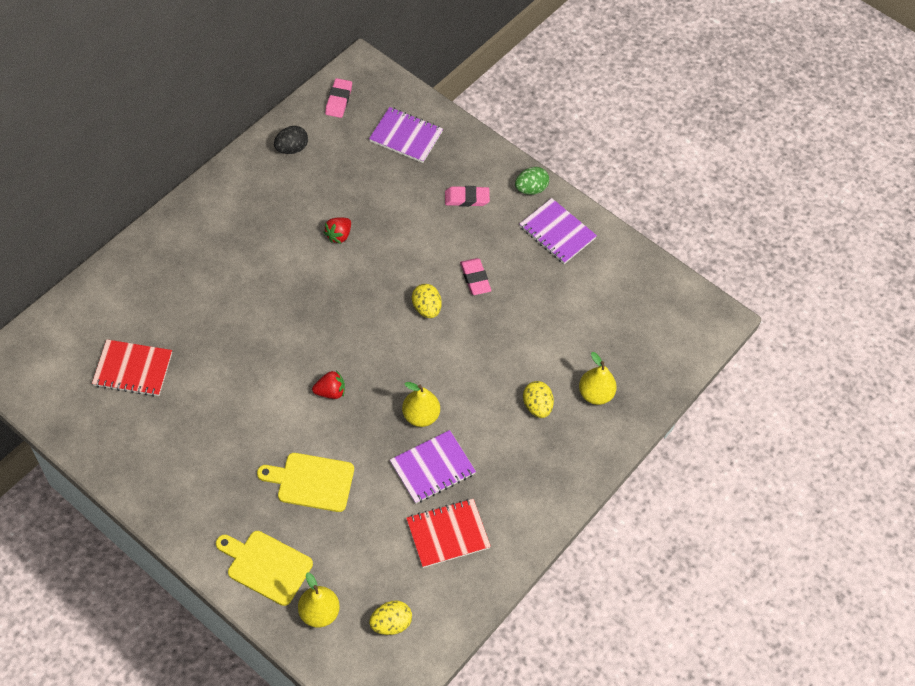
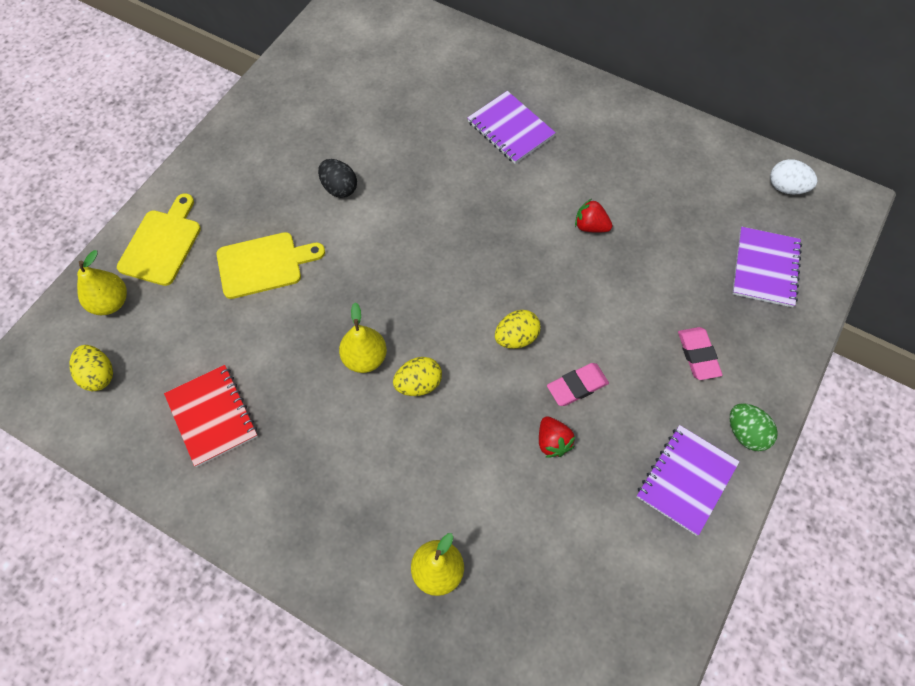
camera: 85 degrees right, 5 degrees up
(133, 369) = (370, 86): red notebook -> none
(291, 148) = (694, 156): black egg -> black egg (339, 188)
(311, 482) = (264, 264): yellow cutting board -> yellow cutting board turned 75 degrees clockwise
(330, 392) = (379, 260): red strawberry -> red strawberry (552, 442)
(338, 100) = (786, 187): pink eraser -> white egg
(432, 468) = (297, 384): purple notebook -> purple notebook (510, 129)
(537, 406) = (404, 494): yellow egg -> yellow egg (418, 384)

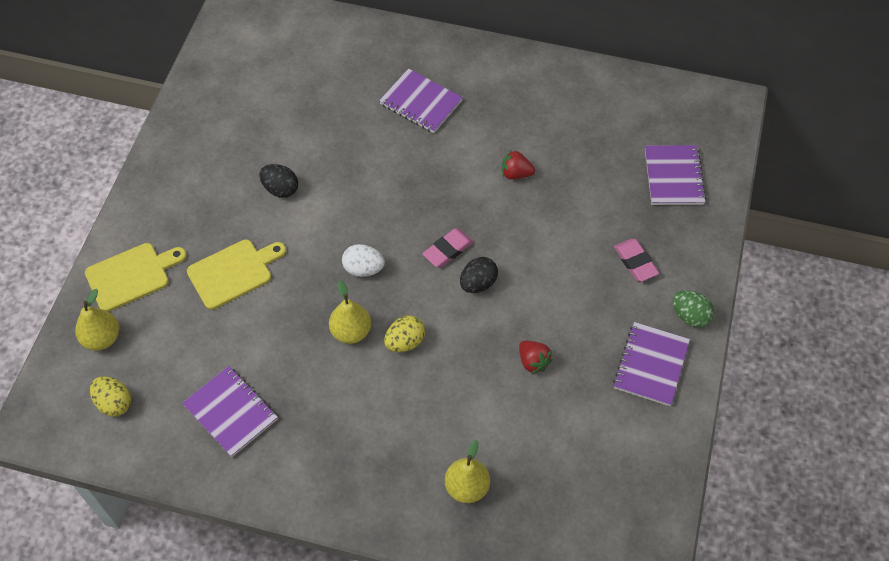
camera: 15 degrees left, 5 degrees down
(162, 244) = (131, 275): yellow cutting board -> yellow cutting board turned 60 degrees clockwise
(212, 416) = (231, 412): red notebook -> purple notebook
(516, 337) = (478, 283): yellow egg -> black egg
(577, 386) = (541, 311): pink eraser -> pink eraser (448, 250)
(786, 187) = (675, 103): white egg -> white egg (363, 269)

